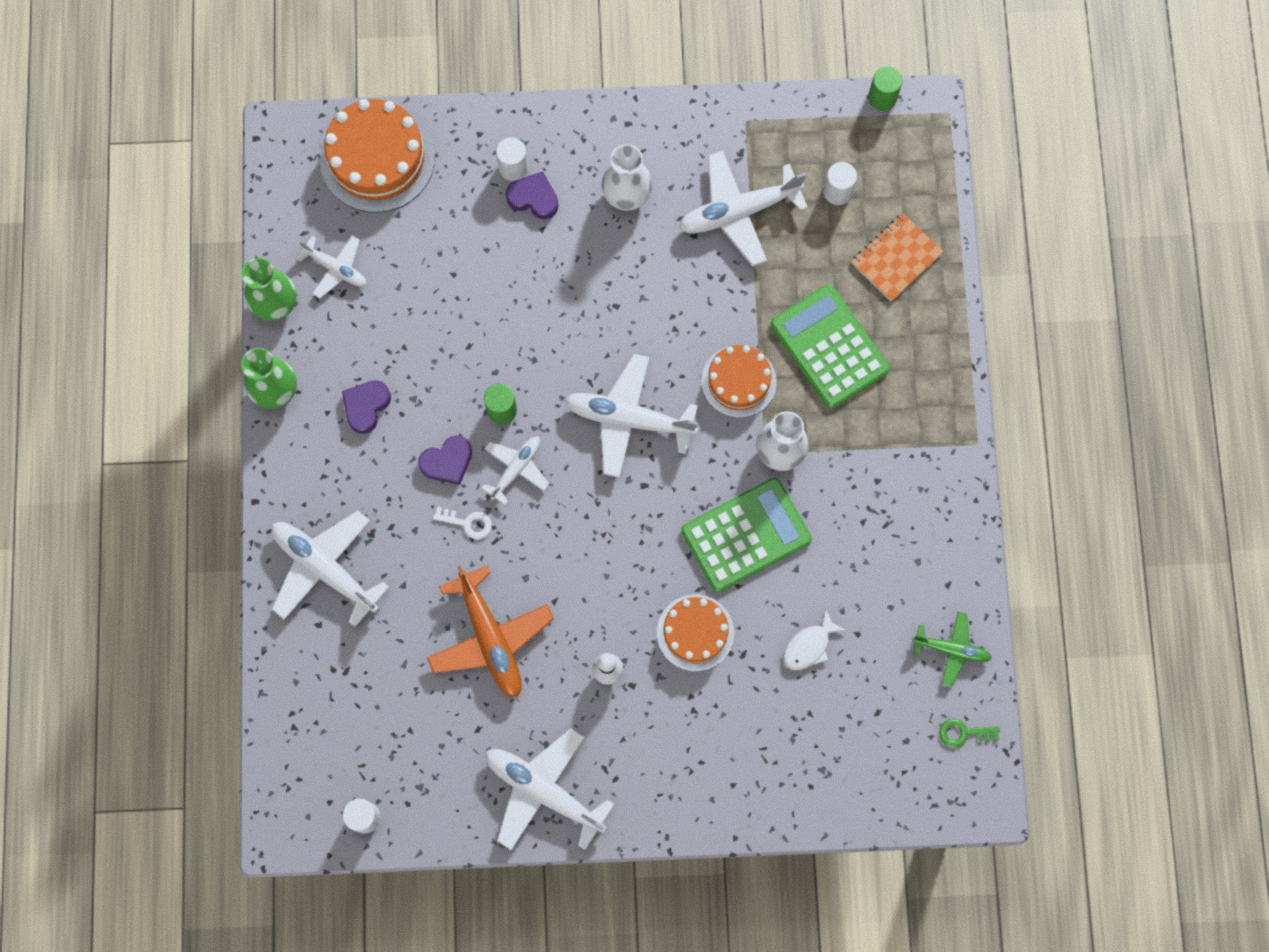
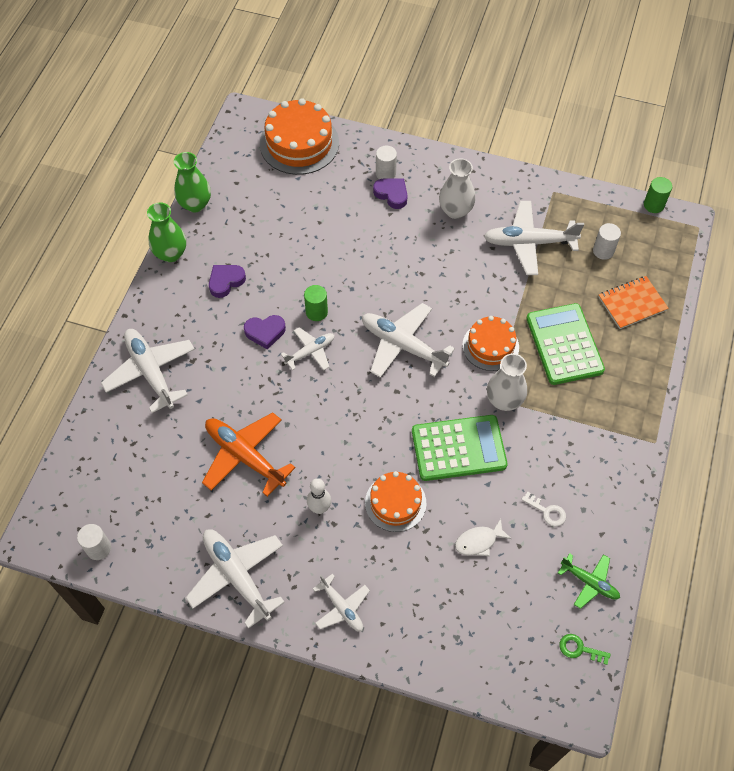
camera: 20 degrees right, 15 degrees down
(336, 269) = (244, 196): white plane -> white plane (342, 608)
(468, 523) = (262, 375): white key -> white key (547, 511)
(490, 638) = (244, 456): orange plane -> orange plane turned 135 degrees clockwise

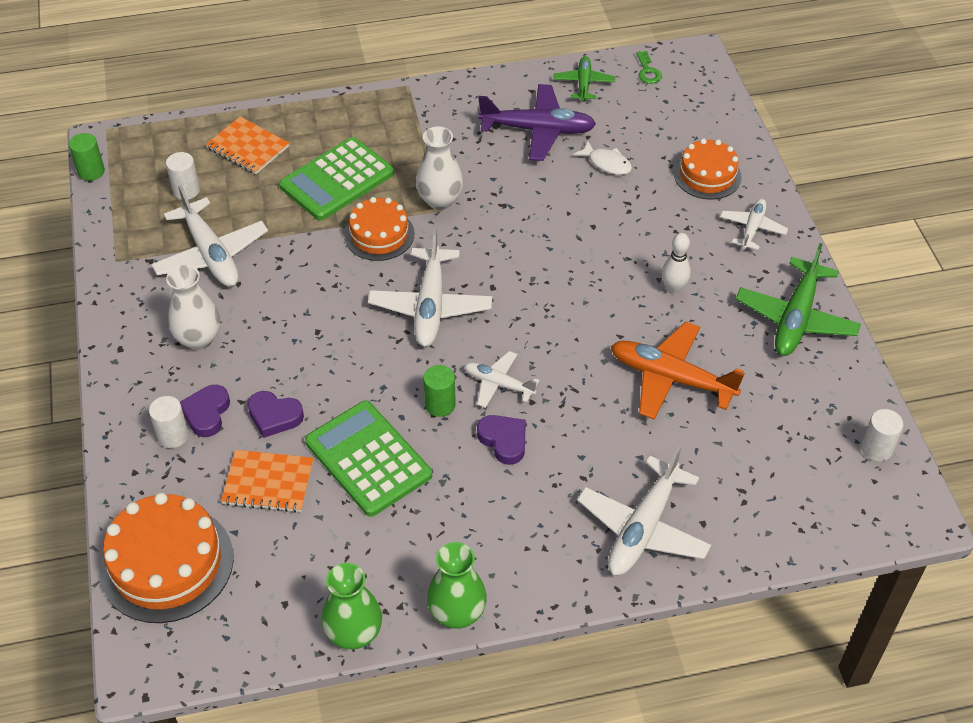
camera: 120 degrees left, 10 degrees down
(226, 281) = (459, 522): purple heart -> purple heart (274, 416)
(237, 576) = (796, 318): white plane -> green plane
(244, 456) = (670, 378): orange plane -> orange plane turned 105 degrees clockwise
(320, 204) = (268, 482): none -> orange notebook
(395, 502) = (618, 235): orange cake -> orange cake (707, 175)
(458, 448) = (521, 213): green calculator -> green calculator (368, 459)
(547, 511) = (538, 130): white key -> purple plane

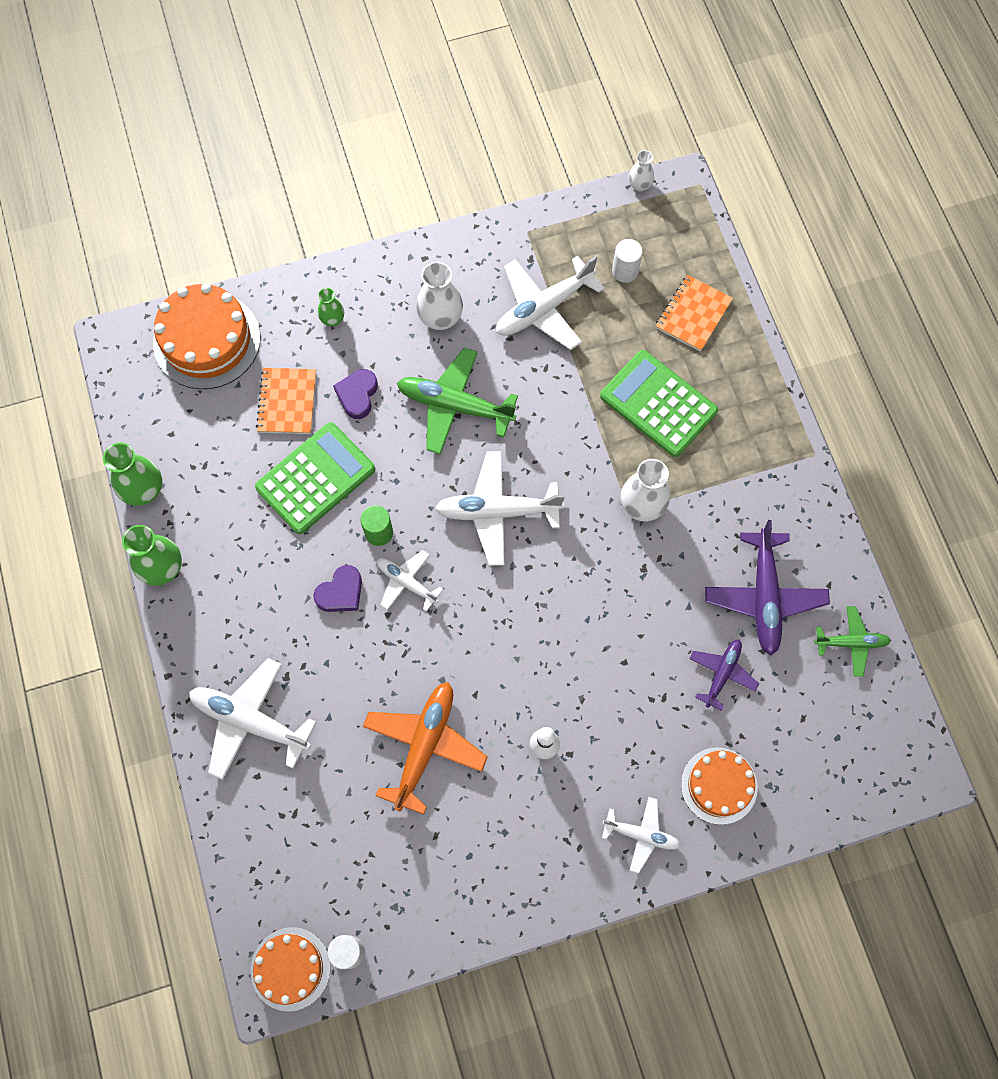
camera: 85 degrees right, 20 degrees up
(91, 171) = (639, 185): green cylinder -> white vase
(173, 436) = (332, 319): white cylinder -> green vase
(206, 413) = (357, 340): purple heart -> none
(379, 235) = (587, 453): orange cake -> orange cake (290, 968)
(498, 384) = (406, 582): white plane -> white plane turned 75 degrees counterclockwise
(607, 163) = (722, 673): white fish -> purple plane
(648, 71) = (886, 716): green key -> none
(796, 318) = (514, 878): green plane -> green plane (454, 406)

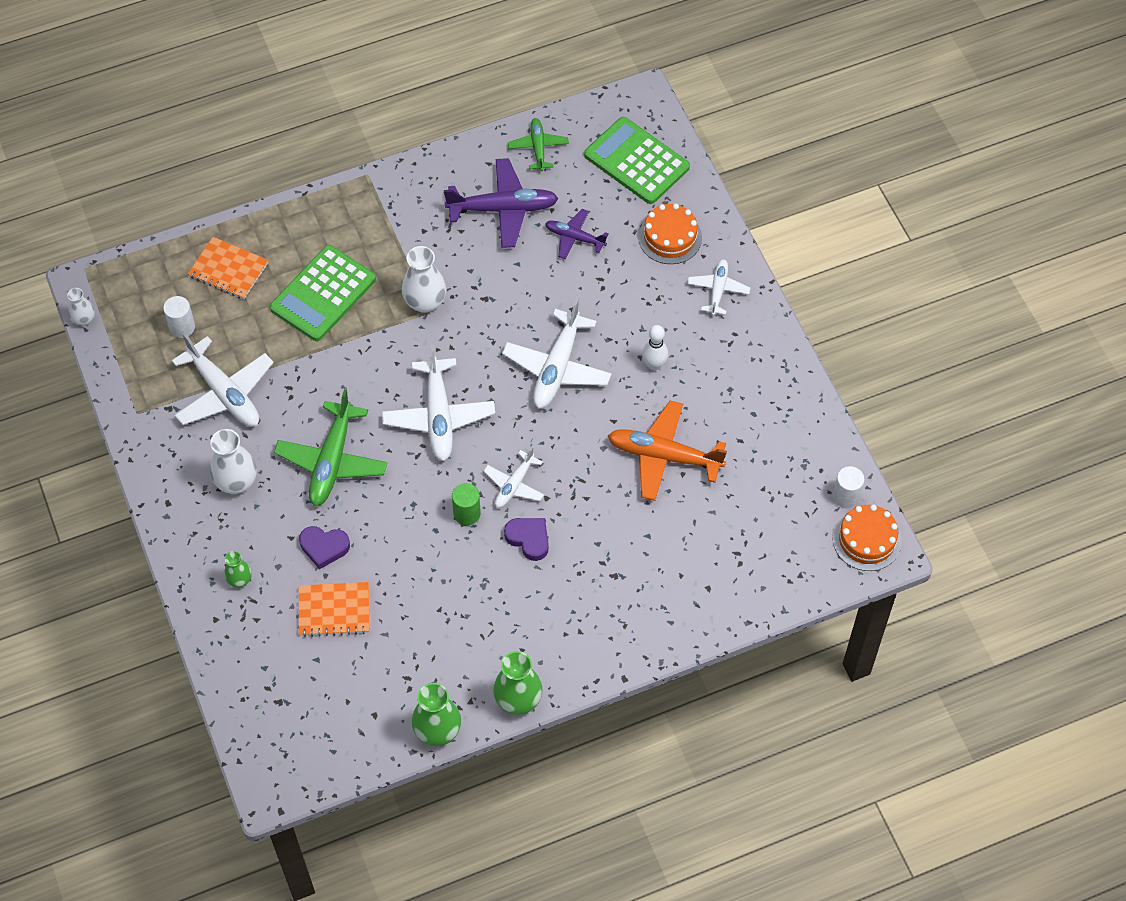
camera: 95 degrees left, 10 degrees down
(207, 340) = (267, 696): orange cake -> none
(250, 721) = (659, 601): white plane -> white plane (557, 368)
(315, 478) = (415, 574): green calculator -> green calculator (636, 161)

